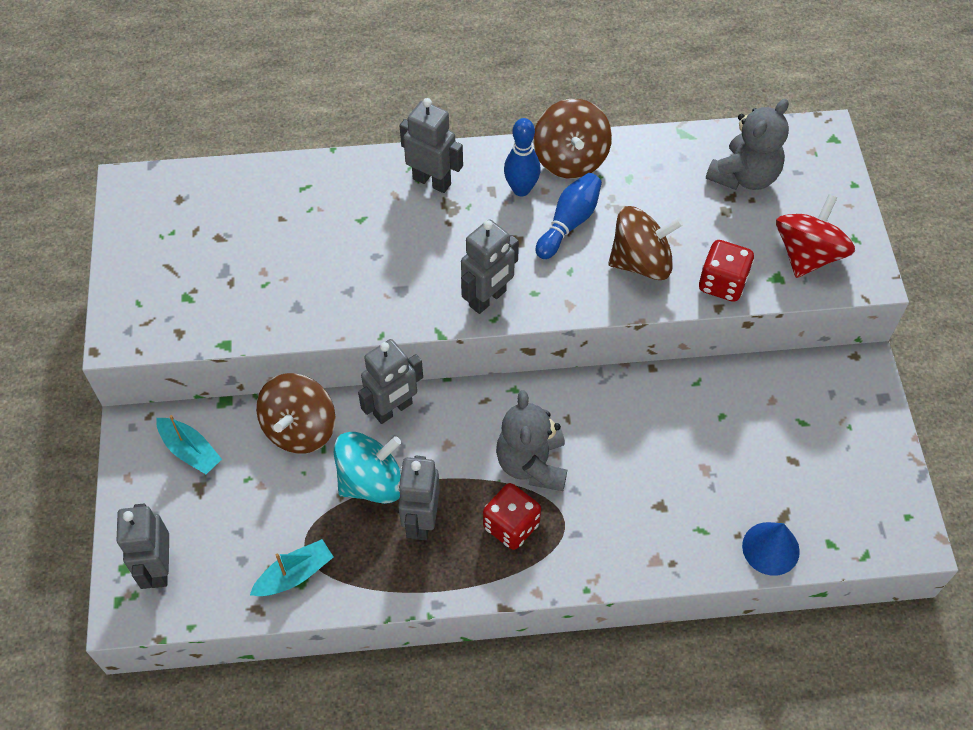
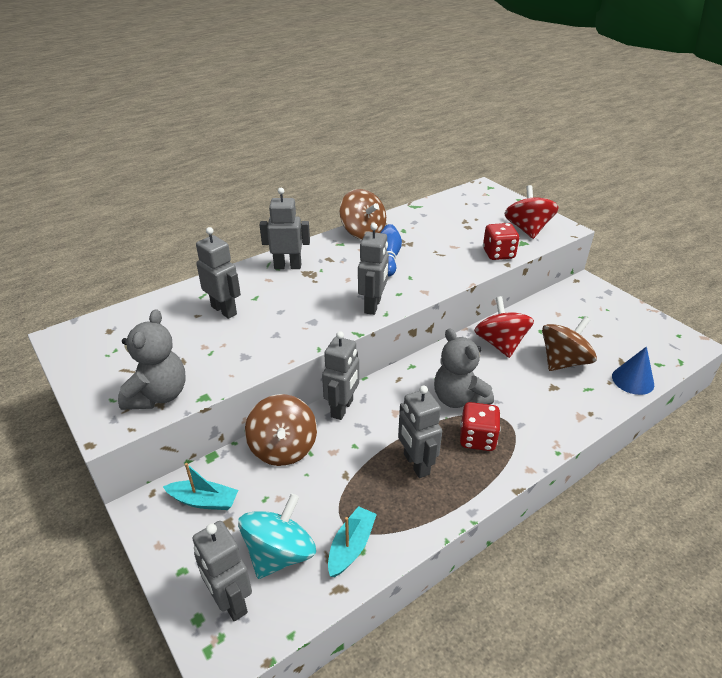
camera: 30 degrees left, 20 degrees down
(315, 224) = (224, 310): none -> grey robot
(371, 481) = (361, 457): turquoise spinning top -> turquoise spinning top (280, 553)
(521, 189) = (346, 253): blue bowling pin -> none
(641, 262) = (446, 260): brown spinning top -> brown spinning top (563, 361)
(650, 410) = (500, 344): none -> red spinning top
(744, 176) = (462, 212): grey teddy bear -> grey teddy bear (158, 395)

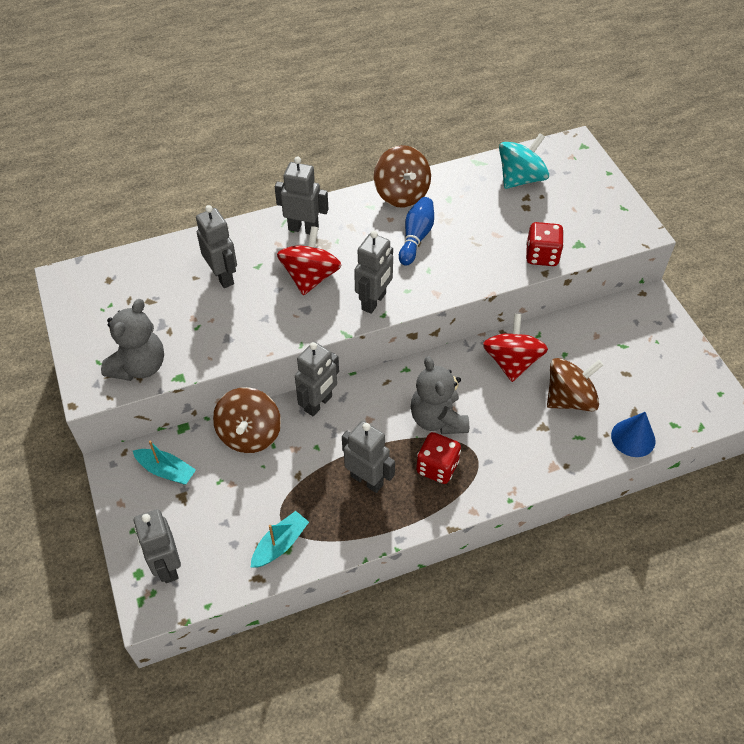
camera: 15 degrees right, 15 degrees up
(280, 553) = (218, 535): turquoise spinning top -> turquoise spinning top (520, 179)
(416, 464) = (367, 480): grey robot -> grey robot turned 135 degrees clockwise
(527, 229) = (594, 225): red spinning top -> red spinning top (310, 277)

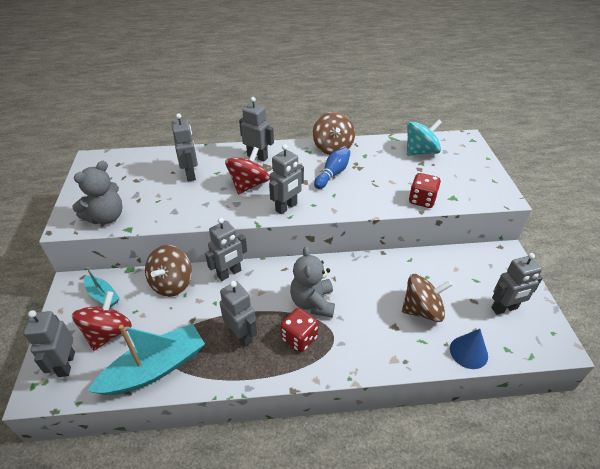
camera: 15 degrees right, 10 degrees down
(280, 544) = (155, 368): turquoise boat -> turquoise boat, size x1.90
(511, 362) = (383, 274): red spinning top -> red spinning top (108, 333)
(662, 375) = (504, 308): none -> grey robot

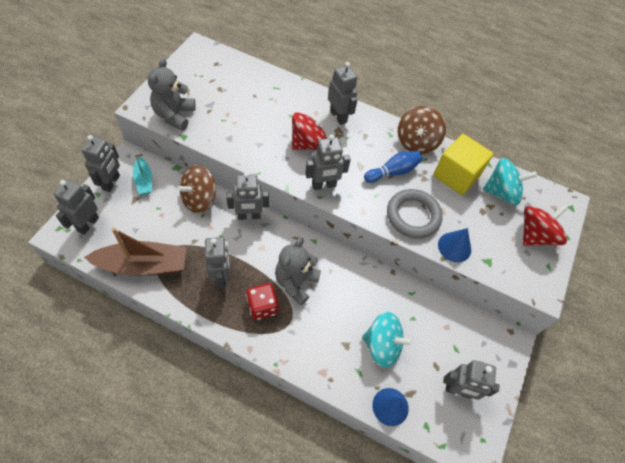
camera: 25 degrees right, 15 degrees up
(106, 217) = (174, 115): grey teddy bear -> grey teddy bear turned 120 degrees clockwise
(108, 333) = (129, 216): red spinning top -> red spinning top (535, 235)
(155, 368) = (143, 265): turquoise boat -> brown boat
(191, 174) = (267, 106): grey robot -> grey robot (111, 183)
(374, 195) = (413, 216): none -> grey ring
(380, 155) = (456, 175): none -> yellow cube
(422, 200) = (454, 247): red dice -> blue cone
(422, 310) = (382, 345): brown spinning top -> turquoise spinning top

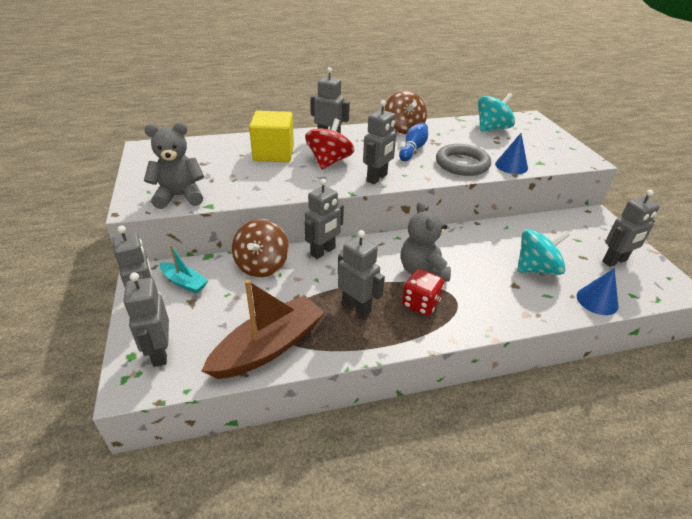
camera: 35 degrees left, 20 degrees down
(174, 115) = (180, 196): grey teddy bear -> grey teddy bear turned 105 degrees clockwise
(456, 175) = (454, 133): yellow cube -> yellow cube (273, 153)
(535, 235) = (542, 138): red spinning top -> none

